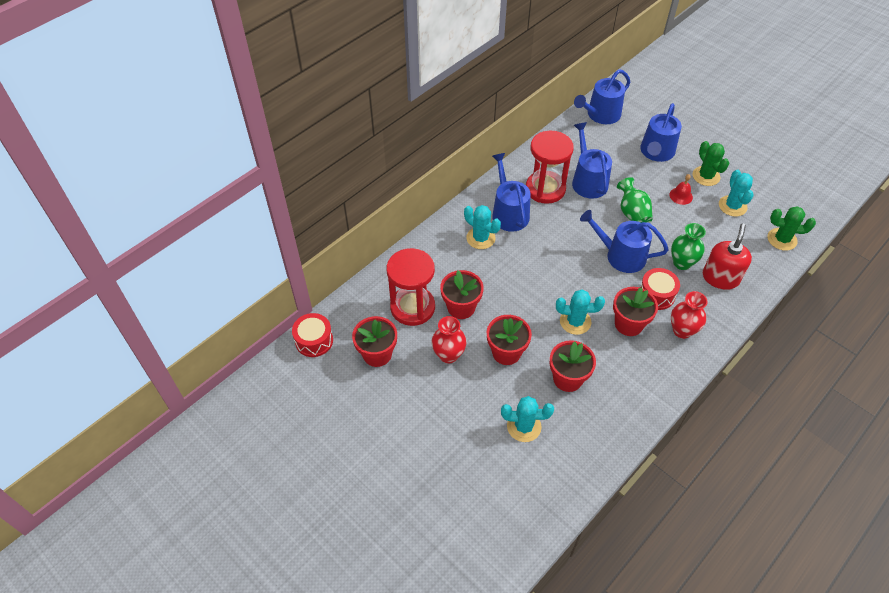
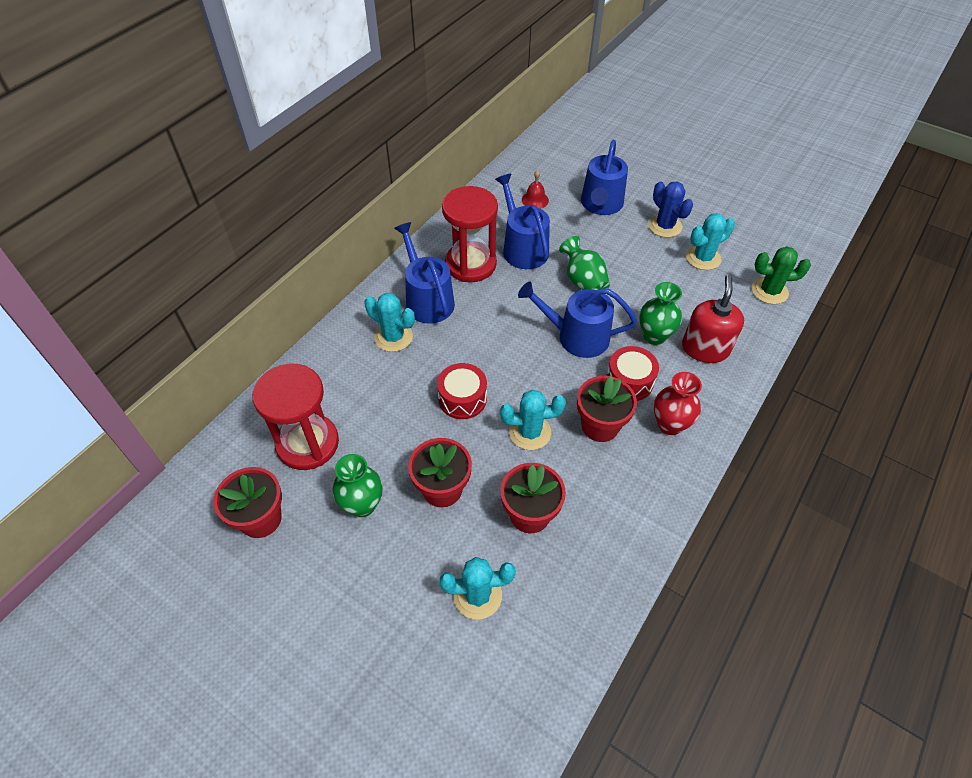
camera: 10 degrees left, 0 degrees up
(314, 340) = (168, 512): red drum -> red drum (462, 399)
(448, 355) = (362, 505): red vase -> green vase
(461, 307) = (374, 434): red flower pot -> none
(600, 115) = (528, 168): blue watering can -> none
(681, 196) = (639, 253): red bell -> red bell (535, 200)
(706, 176) = (665, 226): green cactus -> blue cactus
(732, 206) = (703, 258): turquoise cactus -> turquoise cactus turned 75 degrees clockwise

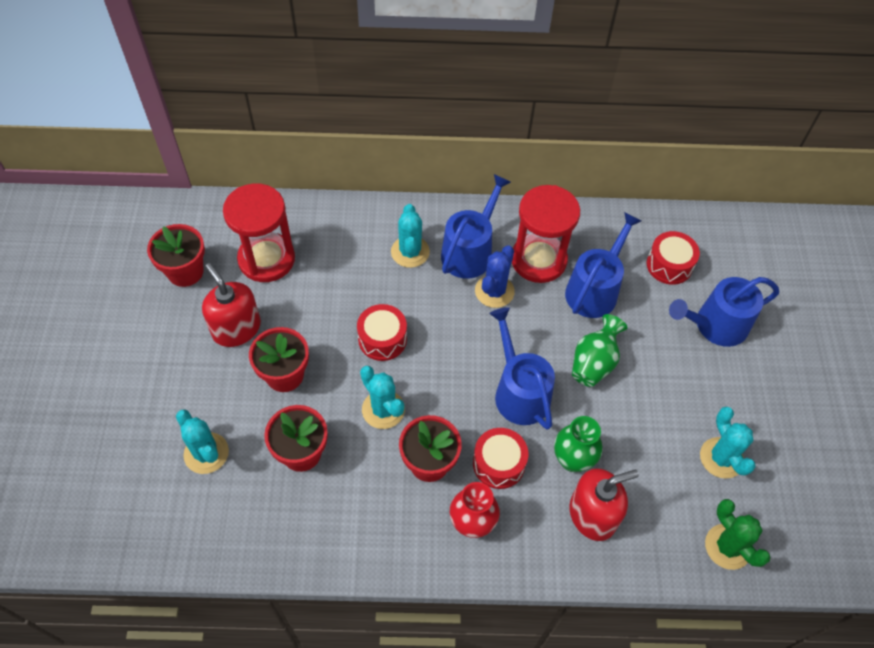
camera: 55 degrees right, 5 degrees up
(362, 505) = (236, 328): green vase -> red soap dispenser
(535, 200) = (669, 265): red bell -> red drum
(665, 226) = (737, 399): blue cactus -> blue cactus (494, 291)
(703, 258) = (721, 458): turquoise cactus -> turquoise cactus turned 45 degrees clockwise

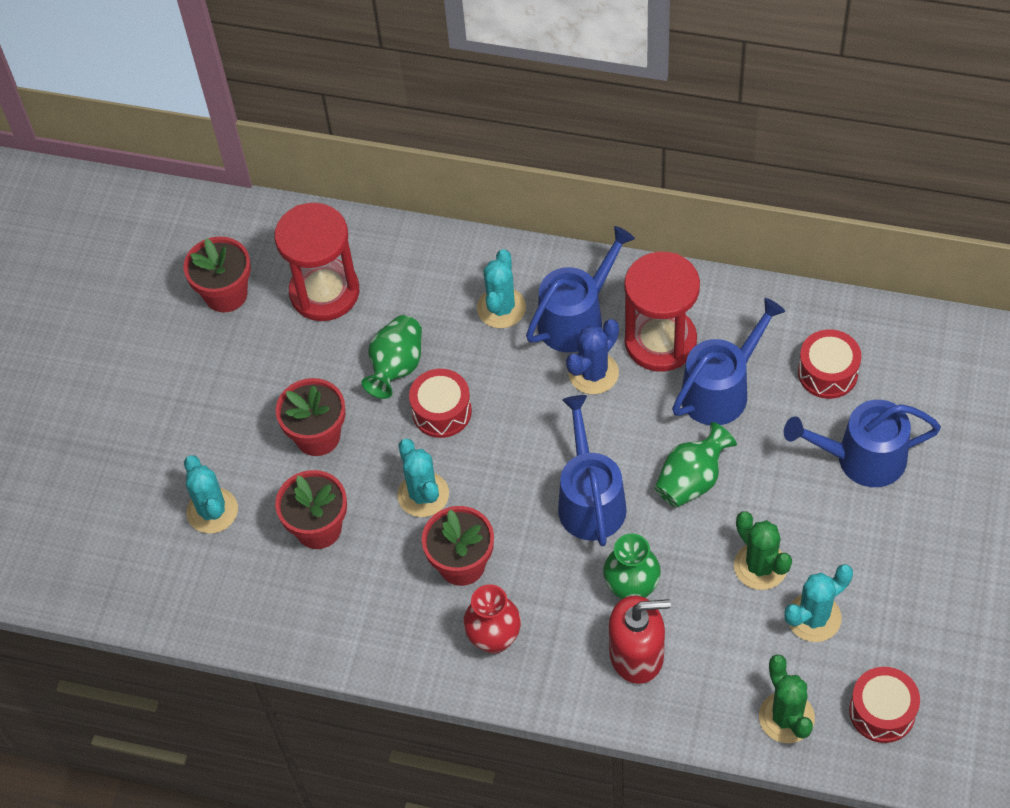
camera: 20 degrees right, 0 degrees up
(236, 328) = (272, 372): red soap dispenser -> none
(337, 309) = (396, 367): none -> green vase
(498, 463) = (542, 579): red drum -> red drum (882, 711)
(667, 423) = (760, 566): none -> green cactus
(721, 458) = (814, 617): turquoise cactus -> turquoise cactus turned 60 degrees clockwise

